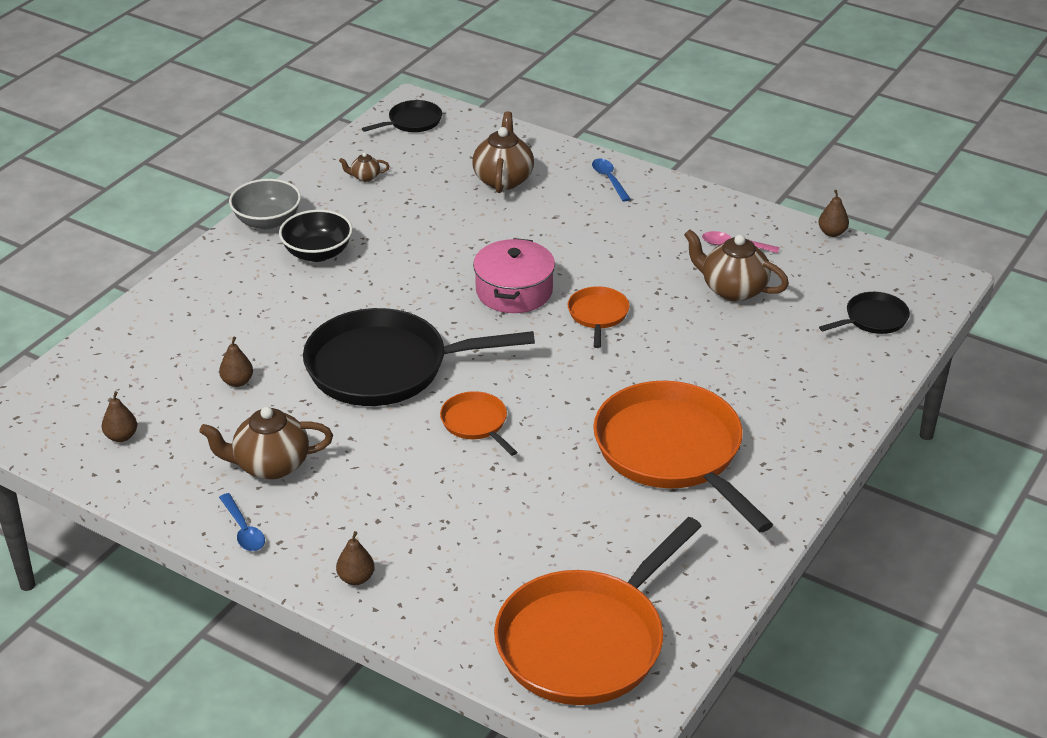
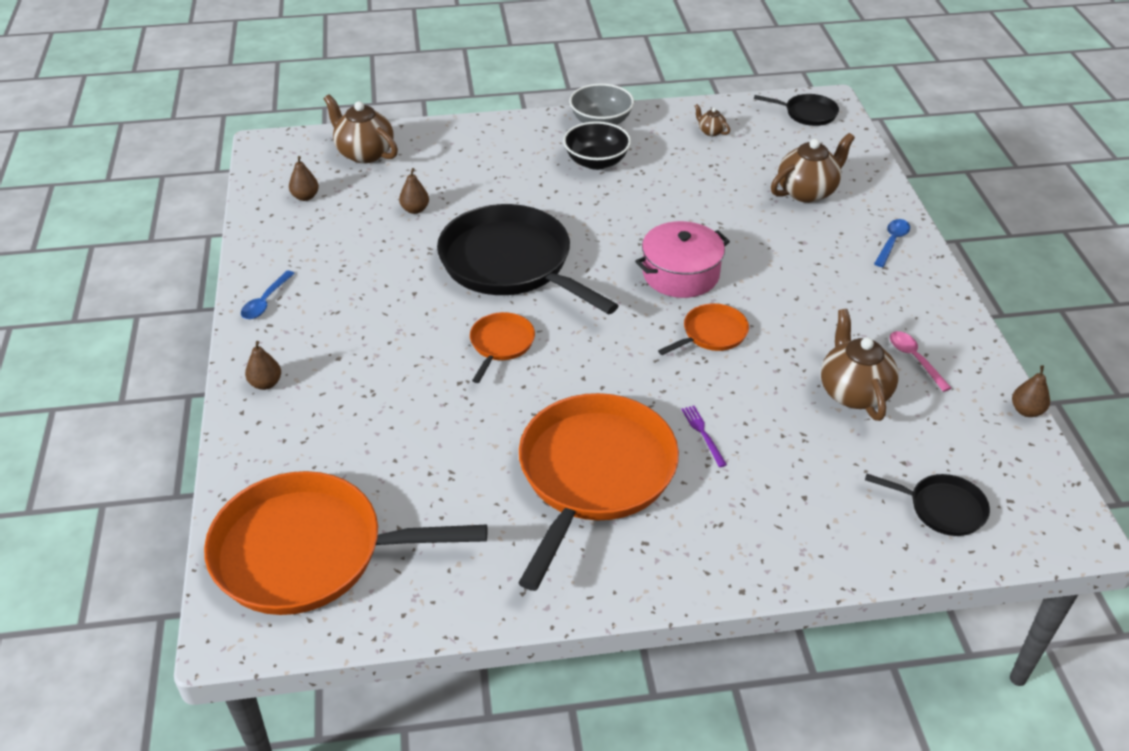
camera: 50 degrees right, 5 degrees up
(270, 465) = (344, 274): brown teapot -> brown teapot (364, 153)
(692, 378) = (703, 434): none -> purple fork

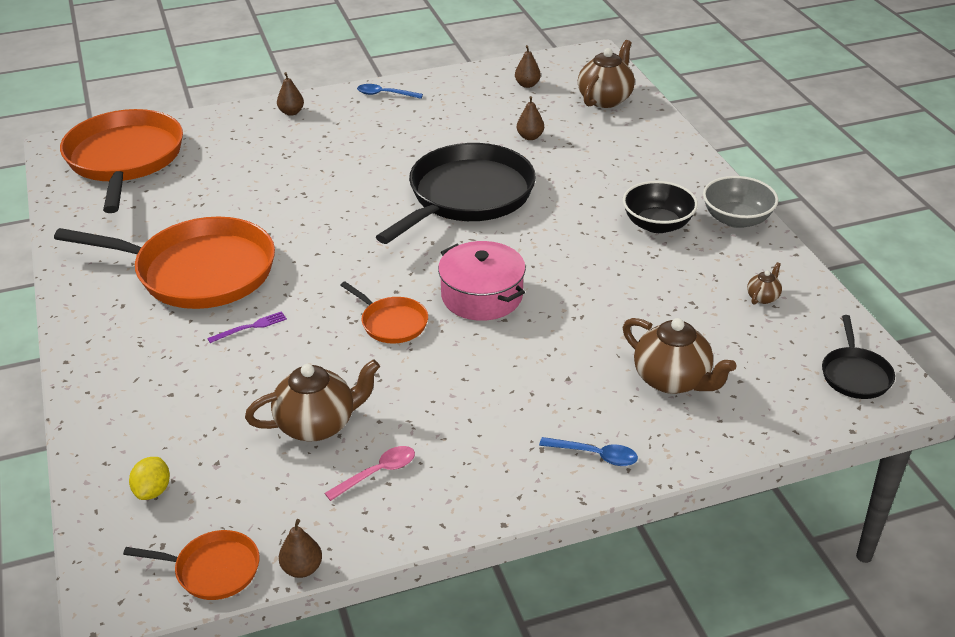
camera: 80 degrees right, 5 degrees down
(501, 344) = (354, 206): orange pan -> orange pan (213, 569)
(943, 508) = (153, 491): black pan -> yellow lemon

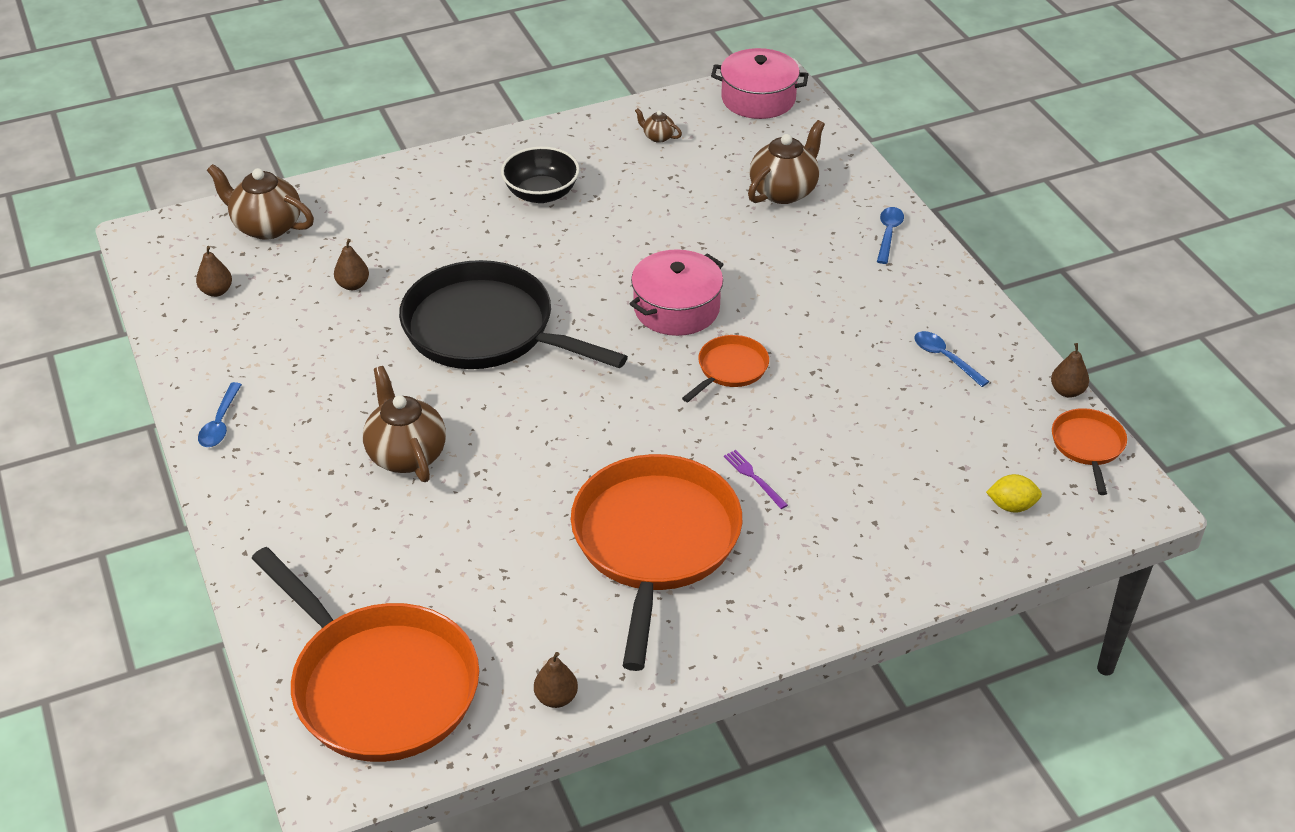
camera: 95 degrees left, 5 degrees up
(124, 159) = (380, 685): orange pan -> orange pan turned 120 degrees counterclockwise
(291, 112) = (259, 516): brown pear -> brown pear (556, 698)
(317, 424) = (893, 404): brown teapot -> brown teapot (406, 454)
(377, 473) = (945, 358): pink spoon -> blue spoon
(736, 219) = (530, 144): grey bowl -> none
(855, 375) = (758, 99): black pan -> pink pot

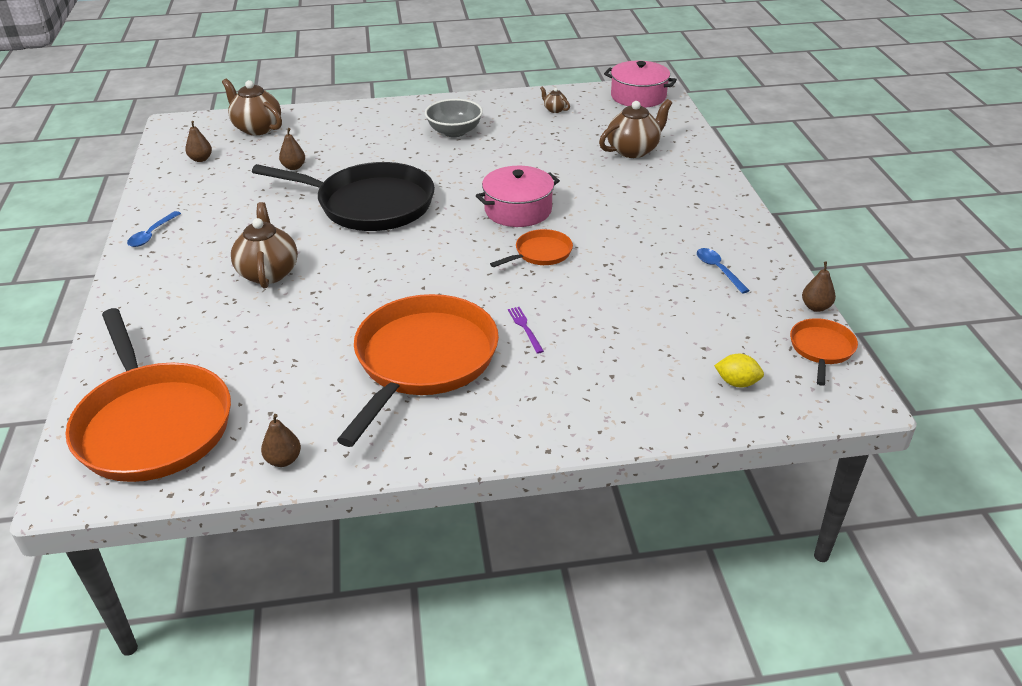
camera: 15 degrees right, 5 degrees down
(485, 329) = (370, 204): black pan -> black pan turned 150 degrees clockwise
(541, 193) = (454, 132): black bowl -> grey bowl
(888, 234) = (704, 185): blue spoon -> none

